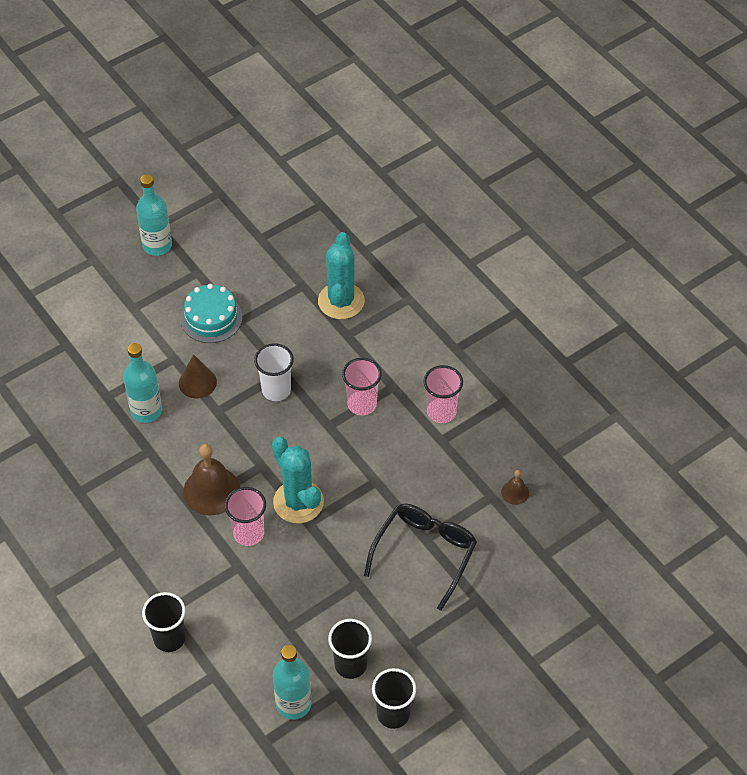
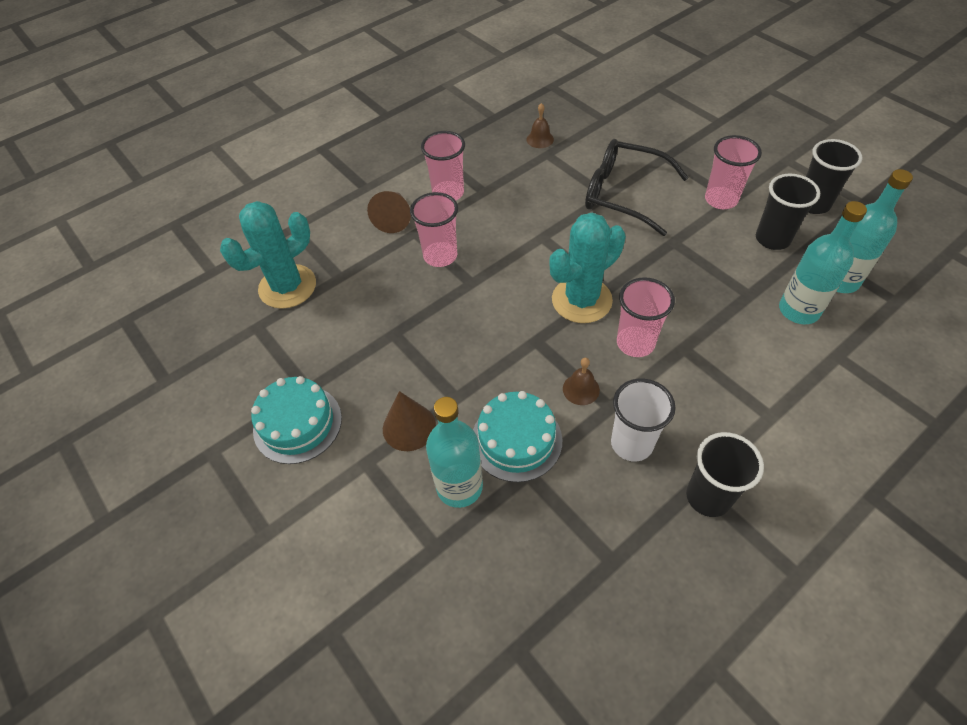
camera: 90 degrees left, 0 degrees up
(157, 245) = (145, 516): turquoise bottle -> turquoise bottle (799, 310)
(169, 638) = (808, 408): black cup -> black cup (708, 497)
(176, 446) = (516, 440): none -> turquoise cake
(211, 490) = (581, 389): brown bell -> brown bell, size x0.49
(276, 390) = (421, 337): white cup -> white cup (631, 443)
(341, 301) = (287, 287): turquoise cactus -> turquoise cactus turned 45 degrees counterclockwise
(408, 634) = (721, 199): none -> pink cup
(413, 371) = (394, 218): none -> brown cone

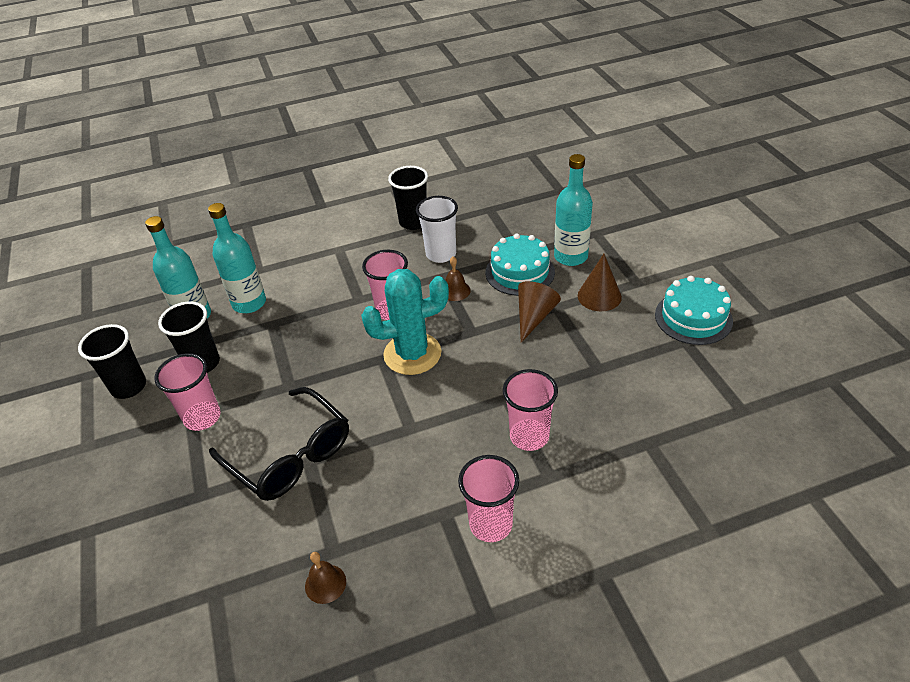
camera: 160 degrees left, 10 degrees down
(287, 287) = (711, 447): turquoise cactus -> none
(394, 218) = (571, 506): brown cone -> brown cone (534, 317)

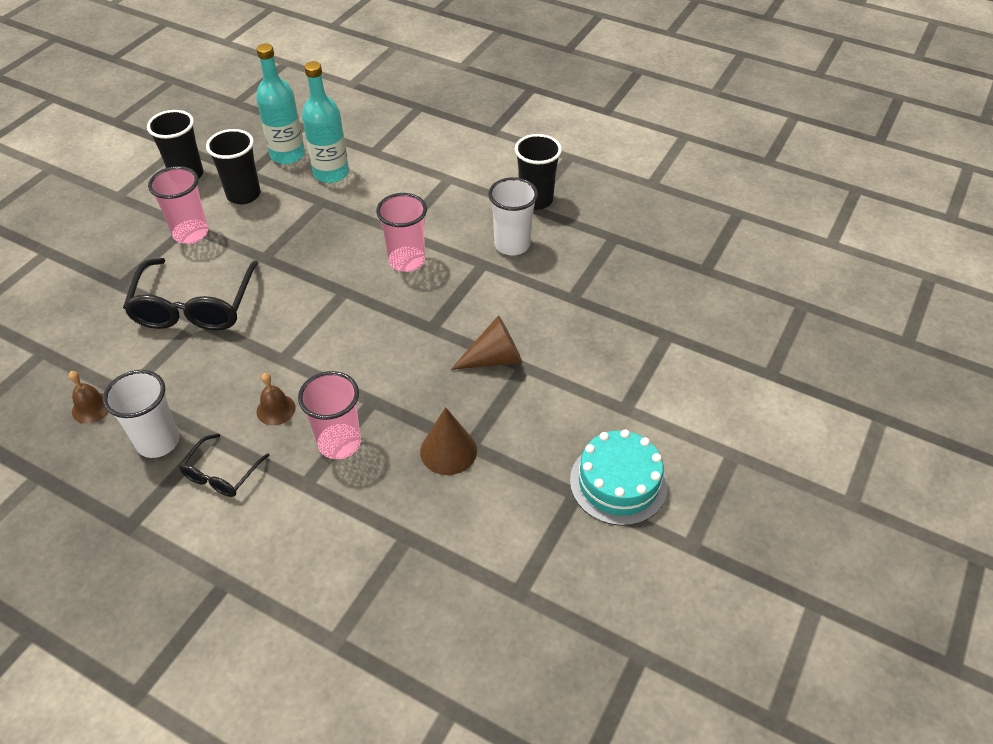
camera: 45 degrees right, 5 degrees up
(412, 354) = (367, 306): turquoise cactus -> none
(414, 552) = (158, 442): none -> white cup
(455, 291) = (473, 284): brown bell -> brown bell (276, 409)
(490, 524) = (221, 474): pink cup -> black glasses
(520, 272) = (545, 312): turquoise cake -> none
(570, 256) = (609, 336): turquoise bottle -> none
(599, 296) = (573, 390): brown cone -> brown cone (448, 451)

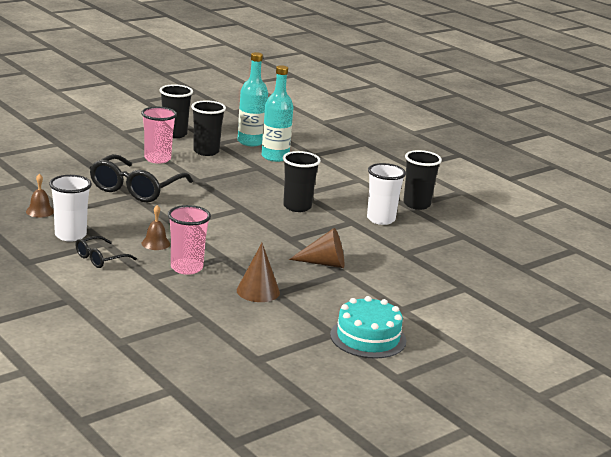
camera: 20 degrees right, 25 degrees down
(407, 261) = (297, 207): pink cup -> black cup

